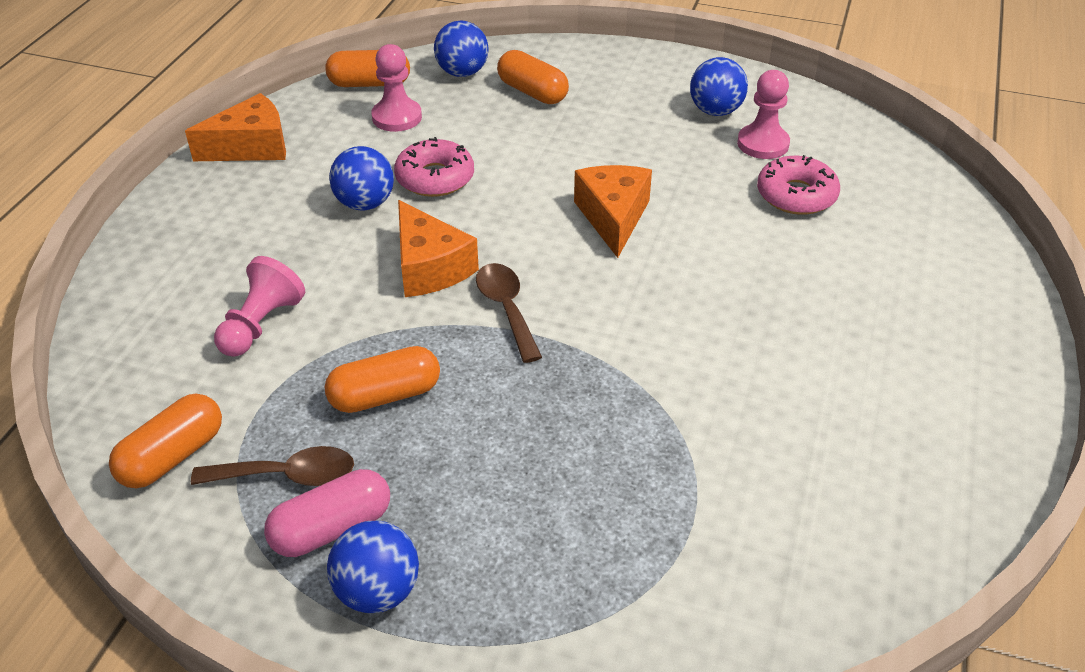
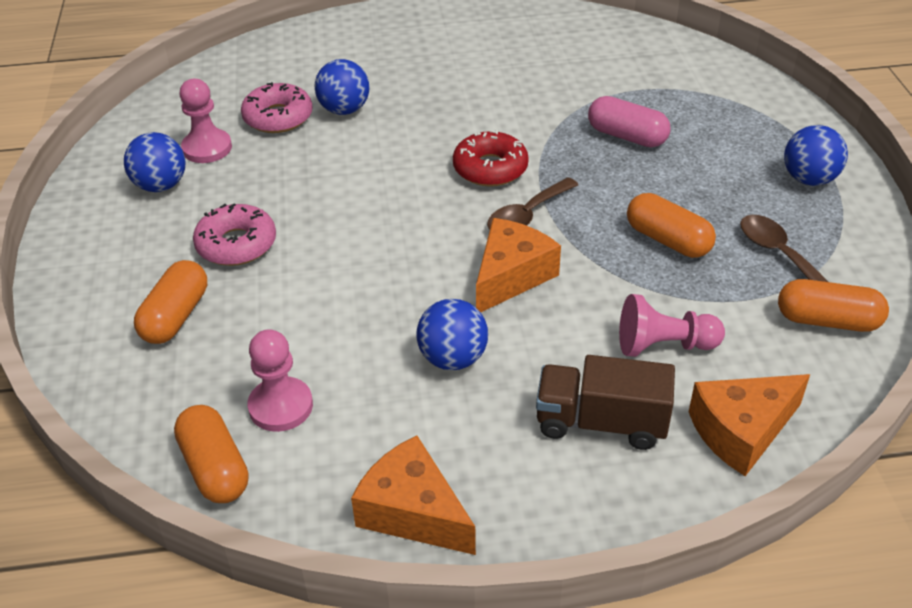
camera: 115 degrees left, 0 degrees up
(226, 254) = (601, 422): none -> brown truck
(332, 528) = (792, 215): pink capsule -> pink capsule (627, 136)
(435, 178) = (379, 327): pink donut -> pink donut (236, 244)
(462, 73) = (153, 391): blue ball -> blue ball (344, 110)
(605, 312) = (490, 168): none -> red donut
(613, 217) = (368, 198): orange cheese -> orange cheese (741, 431)

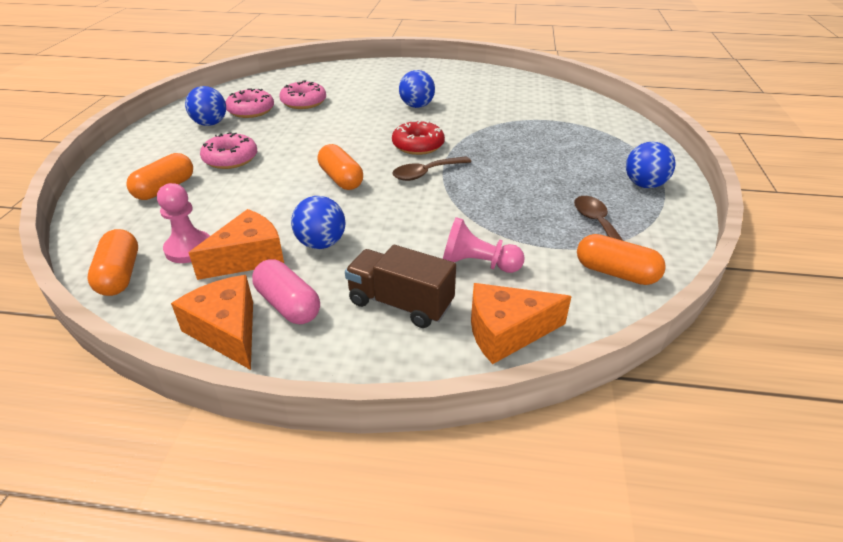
camera: 15 degrees right, 5 degrees down
(207, 148) = (251, 110): pink pawn -> pink donut
(344, 110) = (346, 104): blue ball -> blue ball (417, 106)
(511, 276) = (393, 204): orange cheese -> orange cheese (248, 257)
(627, 136) = (522, 142): pink capsule -> pink capsule (288, 305)
(668, 240) = (517, 203): orange capsule -> orange capsule (341, 179)

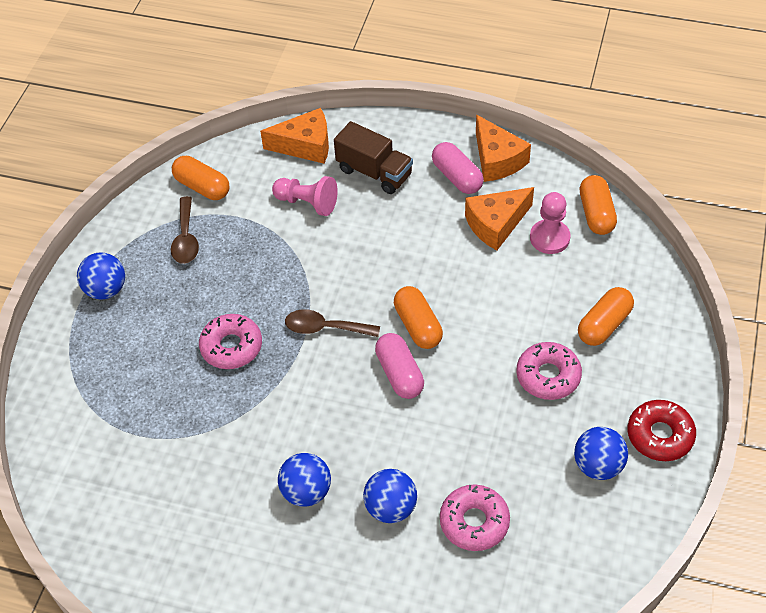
camera: 170 degrees left, 15 degrees up
(251, 110) = (549, 501): pink donut -> pink donut (231, 347)
(321, 243) = (435, 235): blue ball -> blue ball (391, 508)
(356, 153) = (399, 374): none -> pink capsule
(418, 145) = (323, 385): red donut -> red donut (660, 435)
(426, 173) = (325, 328): brown spoon -> brown spoon turned 150 degrees counterclockwise

